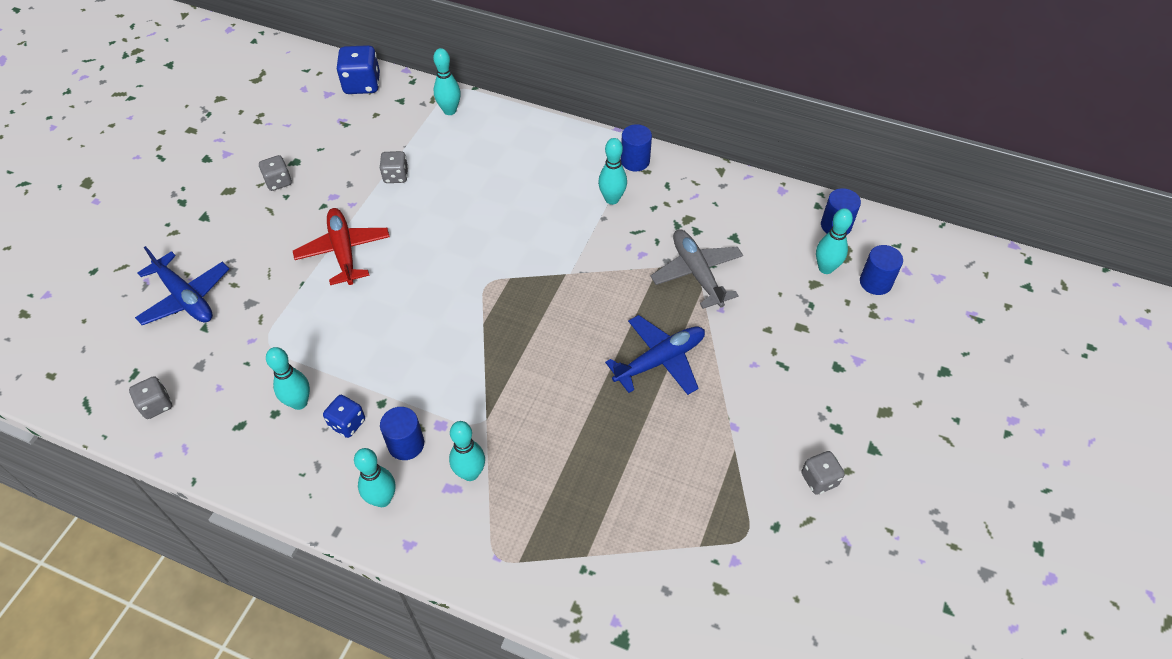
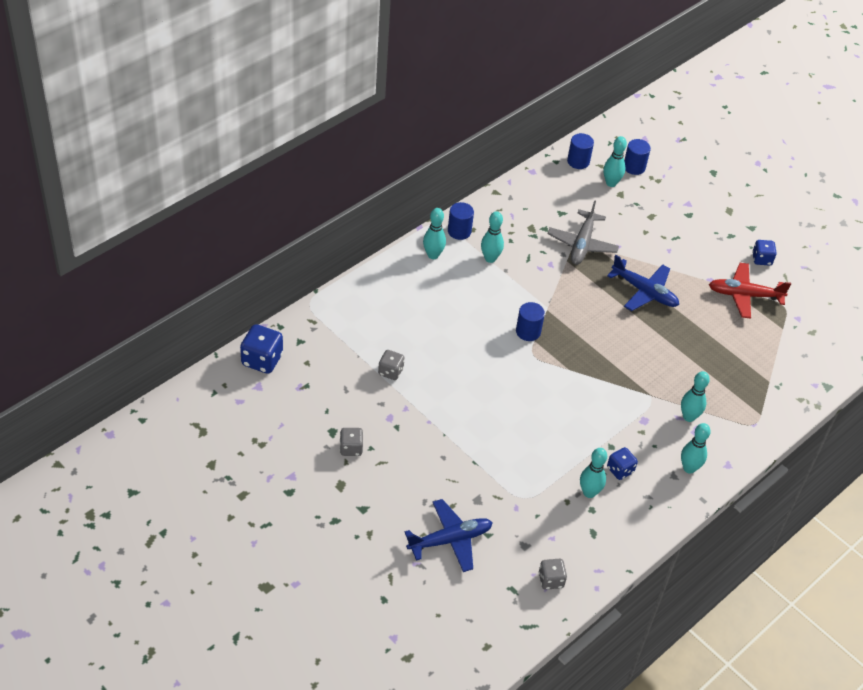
camera: 70 degrees left, 5 degrees down
(343, 251) = (455, 427): red plane -> red plane (744, 295)
(406, 444) = (651, 443): blue cylinder -> blue cylinder (528, 331)
(449, 110) = (334, 315): turquoise bowling pin -> turquoise bowling pin (433, 255)
(660, 360) = (644, 292): blue plane -> blue plane turned 135 degrees clockwise
(696, 273) = (582, 244): grey plane -> grey plane turned 75 degrees counterclockwise
(819, 479) = (761, 259): grey dice -> blue dice

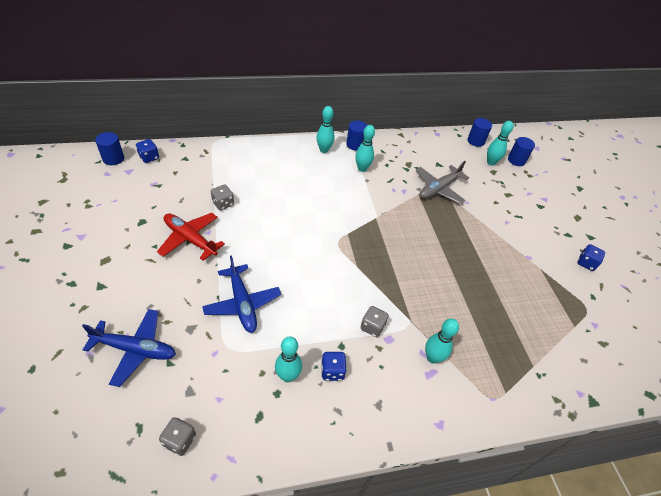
camera: 30 degrees right, 0 degrees up
(262, 360) = (149, 157): blue dice -> blue dice, size x0.62
(351, 448) = (141, 239): grey dice -> grey dice (372, 327)
(528, 331) = (348, 225): blue cylinder -> blue cylinder (113, 158)
(644, 292) = (465, 241): blue plane -> blue plane (242, 303)
(689, 468) = (398, 406): turquoise bowling pin -> none
(744, 295) = (553, 283): red plane -> red plane (190, 239)

